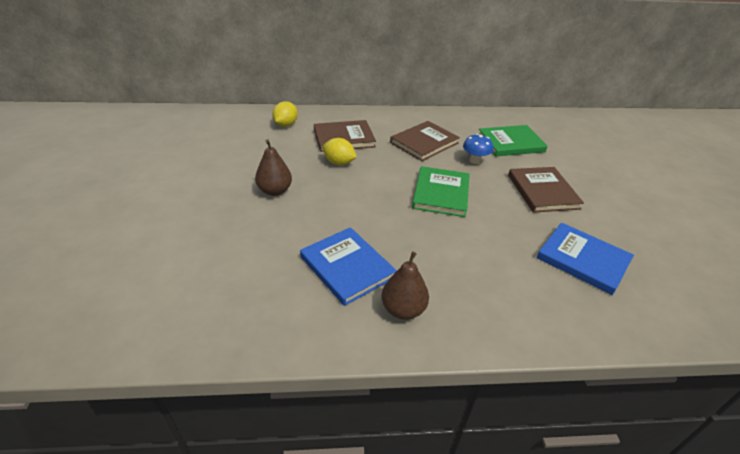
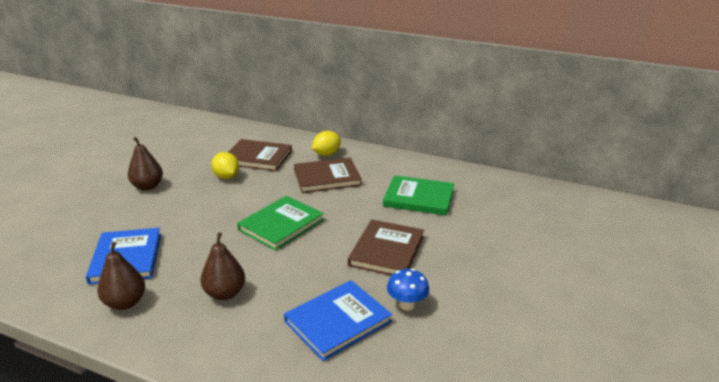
camera: 30 degrees right, 10 degrees down
(286, 124) = (223, 136): yellow lemon -> yellow lemon (326, 154)
(474, 161) = (355, 205): blue mushroom -> blue mushroom (407, 305)
(475, 268) = (225, 293): none -> brown pear
(583, 260) = (337, 321): blue book -> blue book turned 75 degrees clockwise

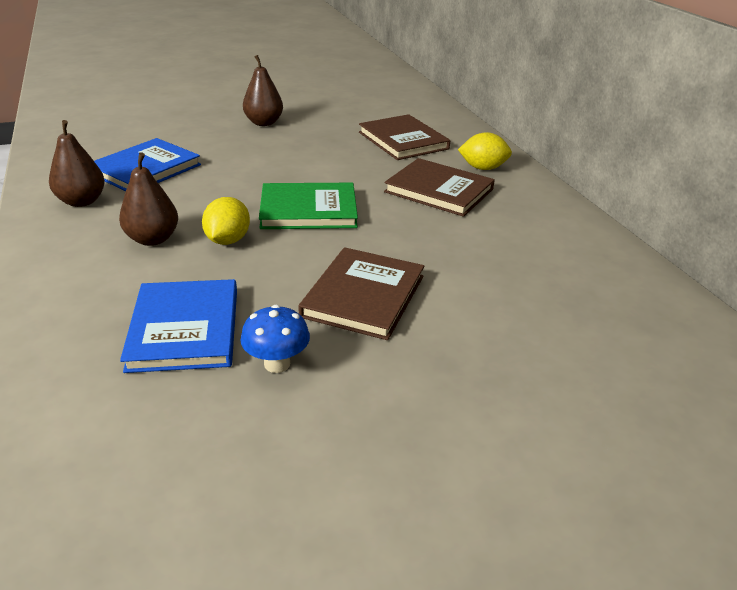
camera: 45 degrees right, 5 degrees up
(226, 177) = (341, 144): yellow lemon -> yellow lemon (228, 240)
(337, 321) = (185, 329): blue book -> blue book turned 75 degrees clockwise
(386, 251) = (363, 296): brown book -> brown book turned 45 degrees counterclockwise
(419, 198) = (511, 265): green book -> none

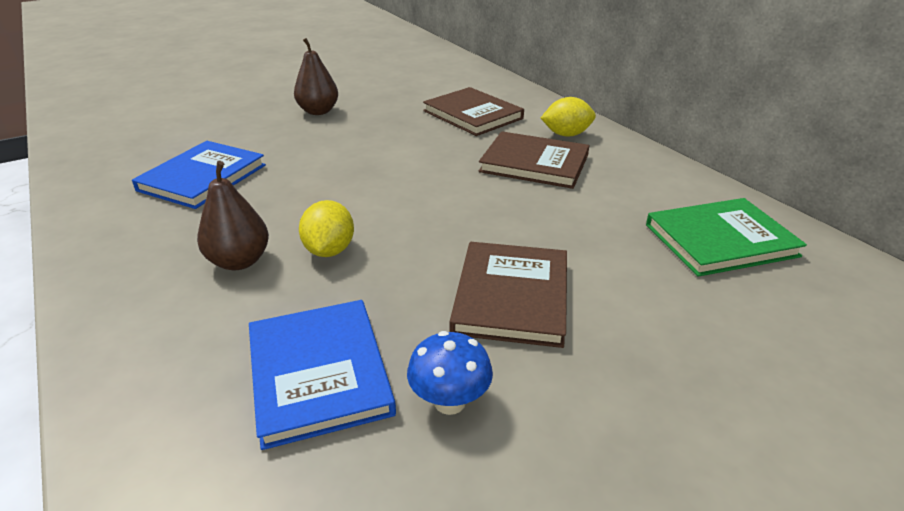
camera: 10 degrees left, 0 degrees up
(82, 201) = (137, 226): brown pear -> none
(308, 210) = (406, 202): green book -> green book (720, 240)

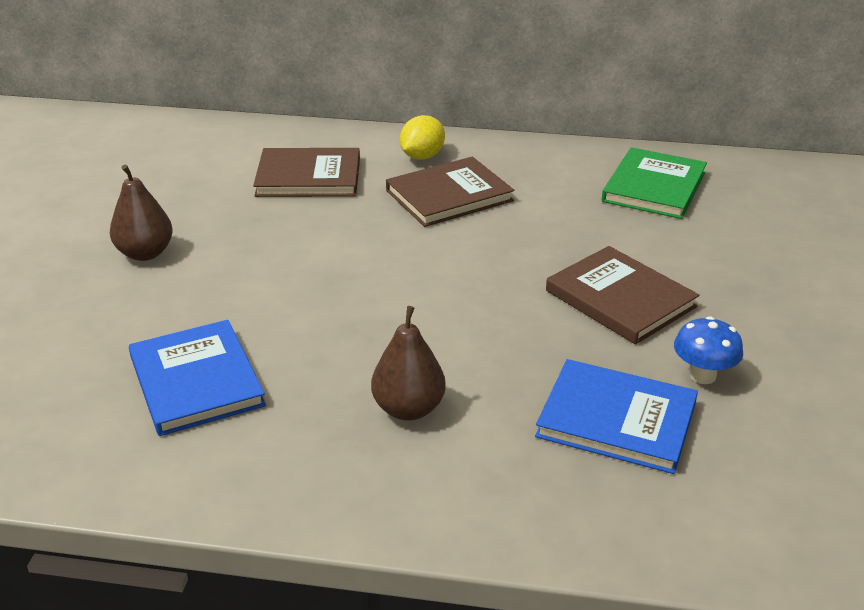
camera: 50 degrees left, 0 degrees up
(329, 250) = (453, 354): yellow lemon -> none

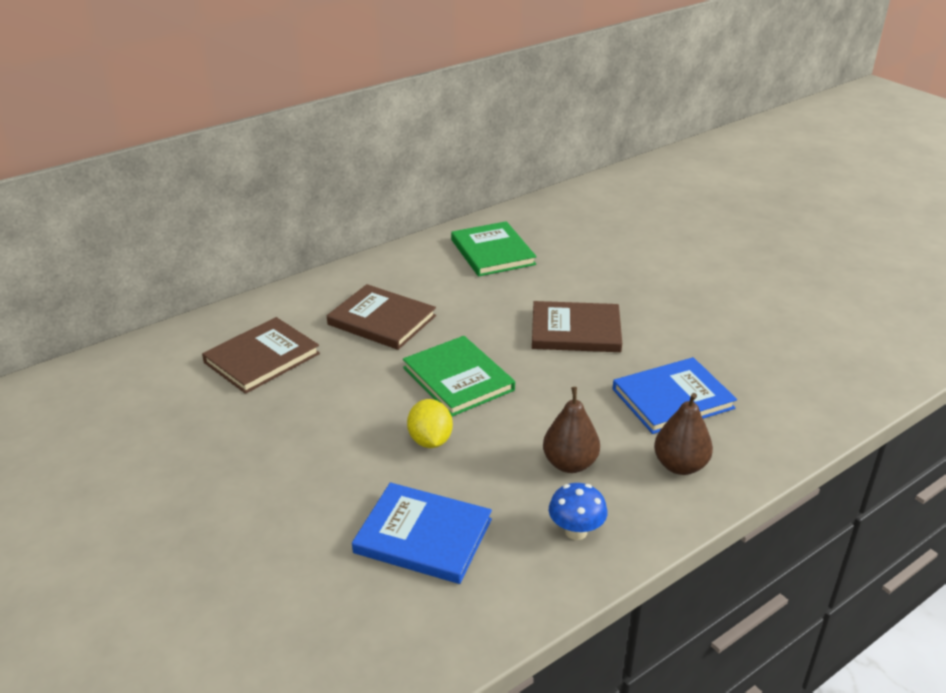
camera: 45 degrees left, 0 degrees up
(145, 253) = (232, 481): brown pear -> brown pear (680, 465)
(422, 156) = (320, 302): yellow lemon -> yellow lemon (430, 440)
(433, 278) = (458, 379): none -> green book
(449, 196) = (382, 320): brown book -> brown book turned 75 degrees counterclockwise
(703, 375) = (673, 349): blue mushroom -> blue mushroom (576, 531)

